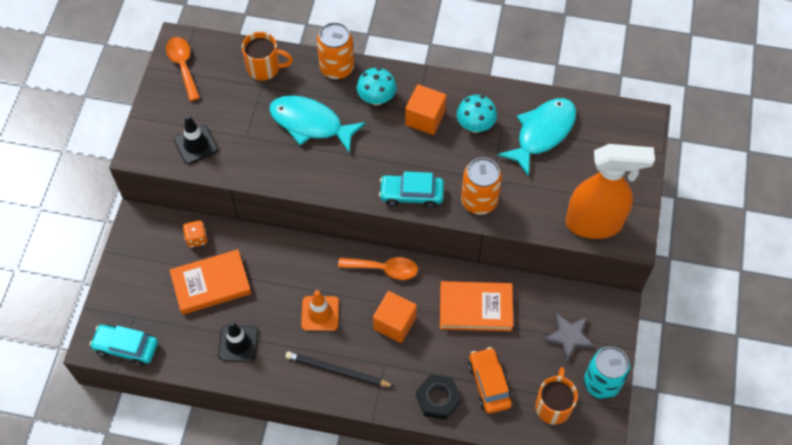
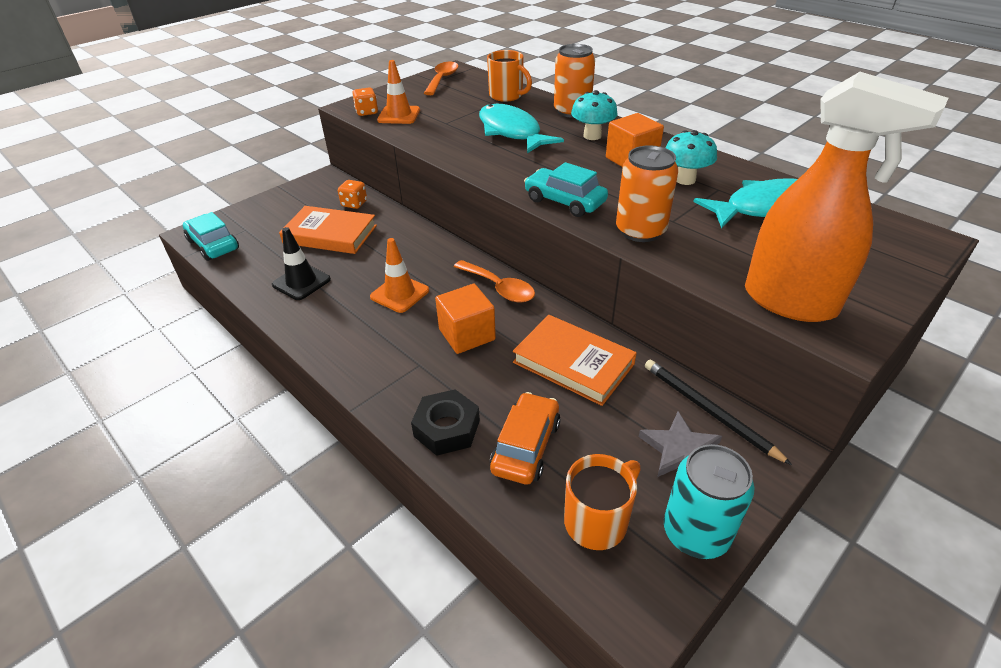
camera: 35 degrees right, 20 degrees down
(163, 154) = (367, 112): none -> orange dice
(196, 145) = (399, 115): black traffic cone -> orange traffic cone
(337, 371) = (365, 346): black pencil -> black pencil (708, 411)

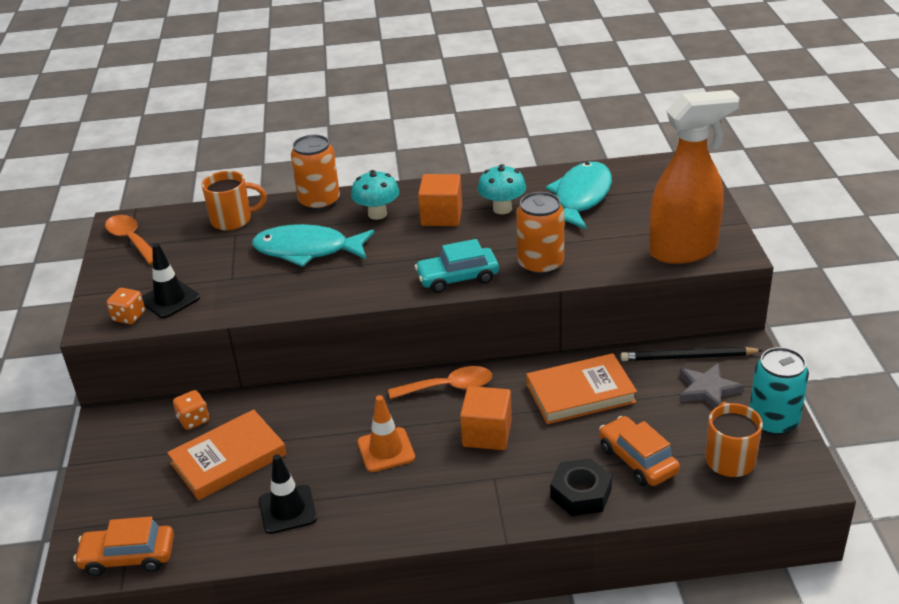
camera: 50 degrees left, 5 degrees down
(213, 245) = (128, 557): turquoise car -> orange car
(399, 115) = (170, 299): orange traffic cone -> black traffic cone

